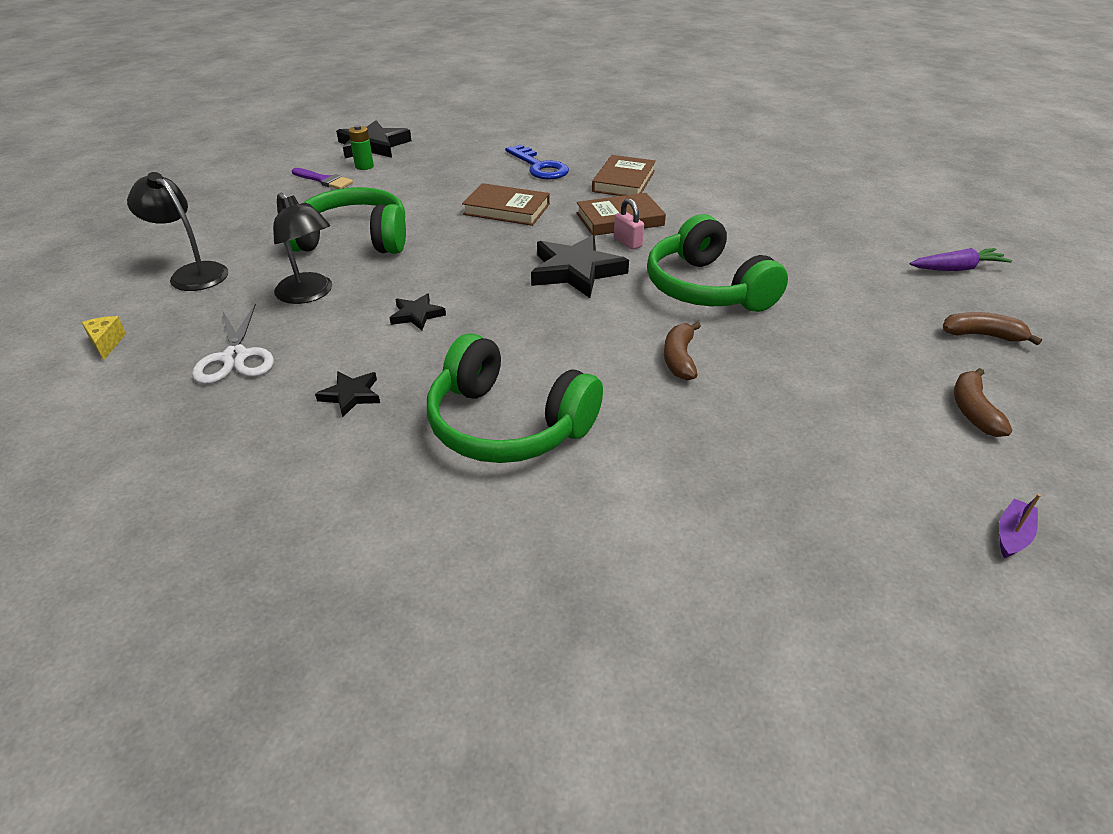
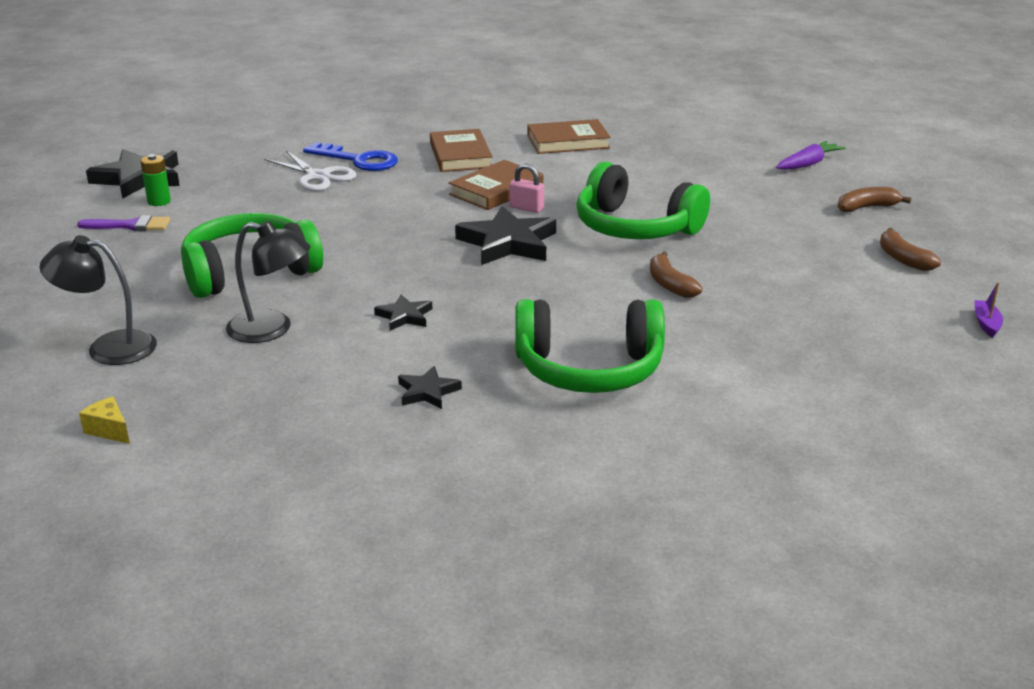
camera: 30 degrees left, 10 degrees down
(235, 357) = (271, 399): white scissors -> white scissors (318, 176)
(506, 209) = (375, 207): brown book -> brown book (568, 142)

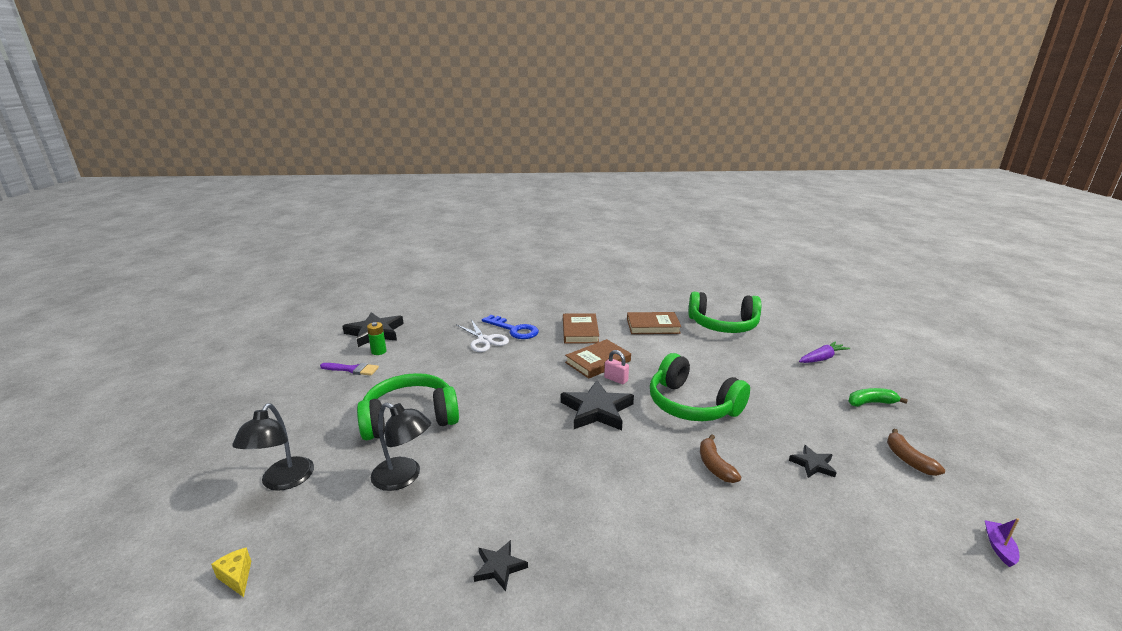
camera: 10 degrees right, 5 degrees down
(108, 347) = (283, 481): black lamp -> black lamp turned 105 degrees counterclockwise
(404, 316) = (504, 476): black star -> black star (813, 464)
(589, 369) = (639, 558): green headphones -> green headphones (723, 325)
(866, 207) = (870, 403): brown banana -> green banana

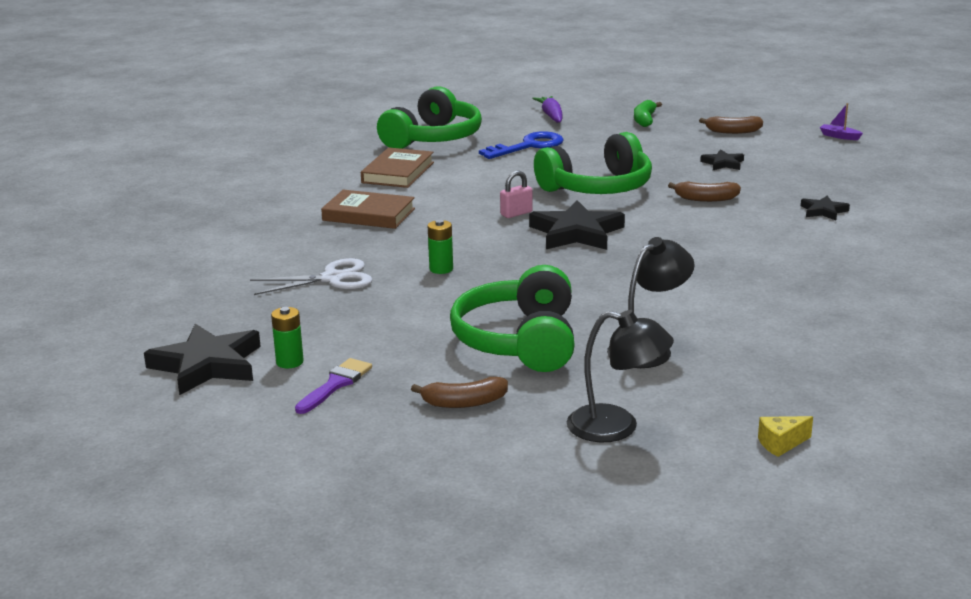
camera: 70 degrees left, 0 degrees up
(326, 414) = (464, 403): none -> brown banana
(499, 567) = (807, 307): black star -> black star (823, 211)
(511, 370) = (441, 269): none -> green battery
(514, 330) = (317, 255): blue key -> blue key (528, 146)
(598, 362) = (465, 216): brown book -> none

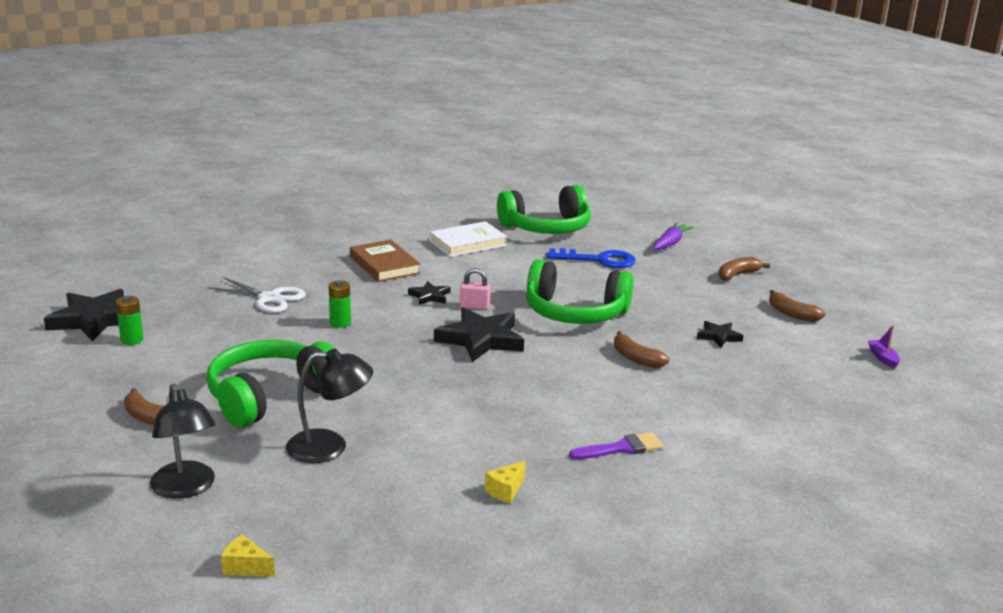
camera: 40 degrees right, 0 degrees up
(336, 384) = (120, 367): purple brush -> purple brush (621, 448)
(398, 172) = (467, 243): brown book -> white book
(644, 120) = (737, 275): green banana -> brown banana
(819, 313) = (505, 491): none -> yellow cheese
(823, 211) = (709, 414): black star -> black star (430, 296)

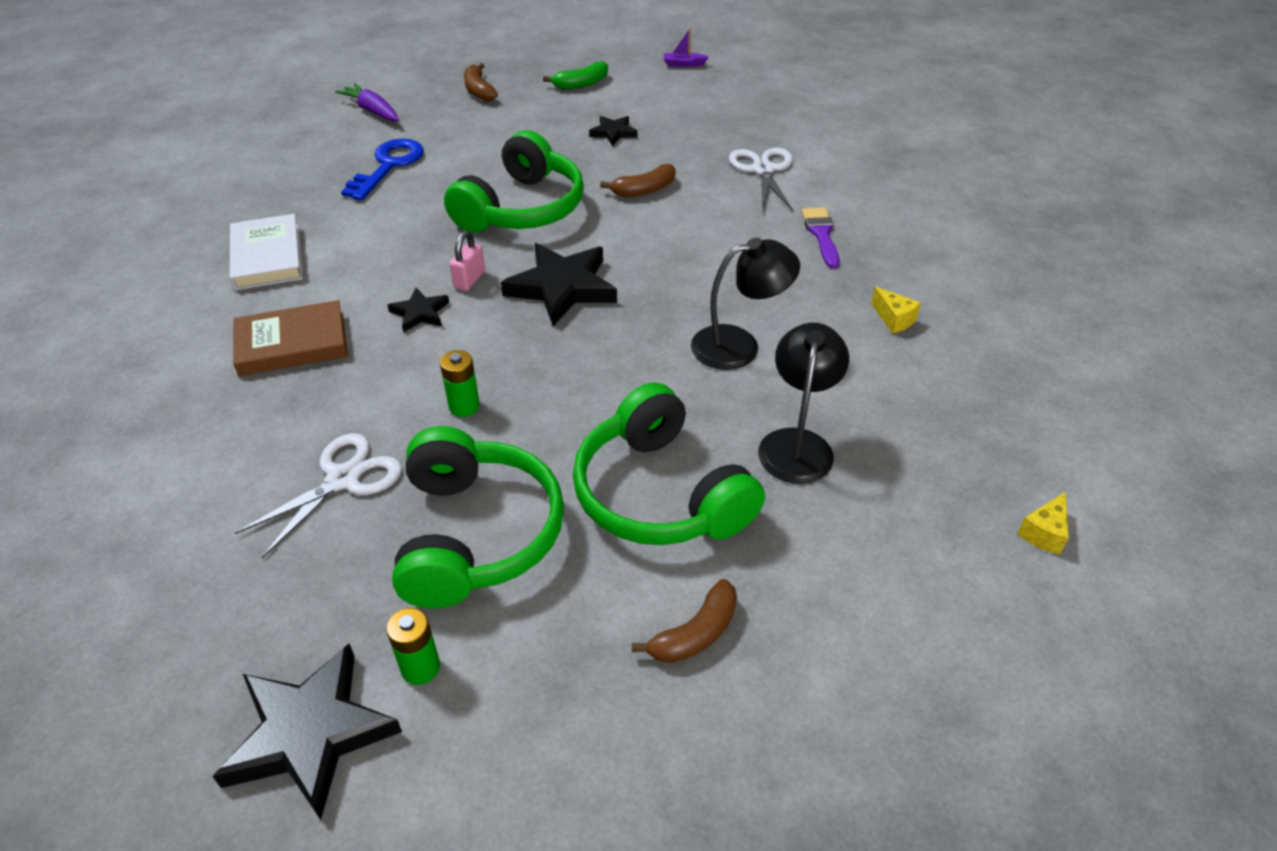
camera: 75 degrees left, 20 degrees up
(186, 488) = (883, 589): black lamp -> black lamp (739, 345)
(546, 228) = (263, 185): green headphones -> green headphones (476, 534)
(713, 413) = (763, 170): none -> white scissors
(791, 314) = (581, 84): brown banana -> green banana

